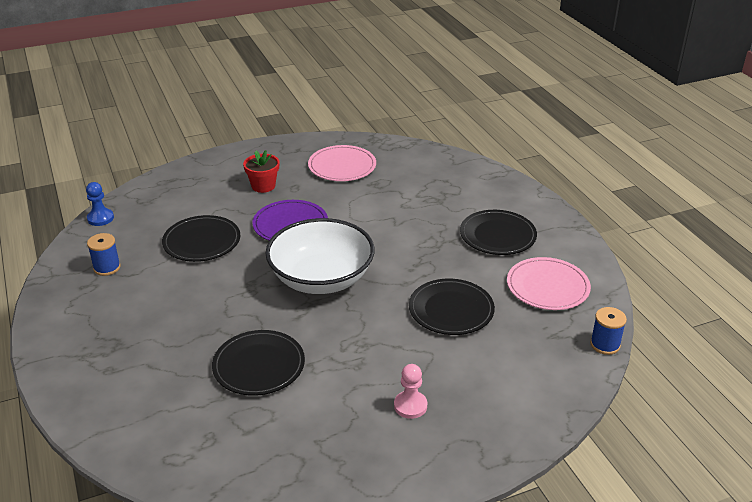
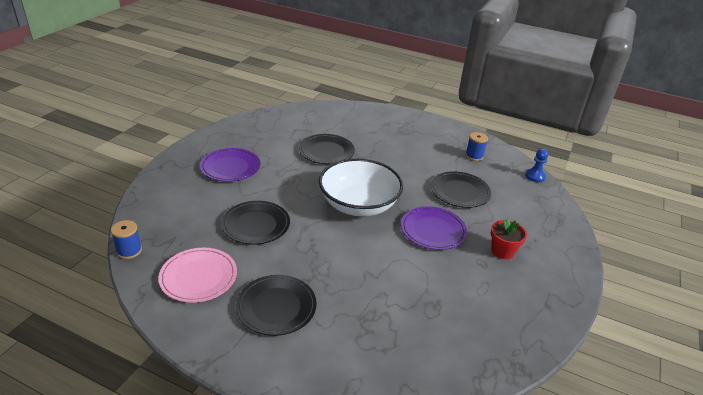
camera: 135 degrees right, 0 degrees up
(342, 166) = (487, 309): pink plate -> none
(410, 406) = (230, 167): pink pawn -> purple plate

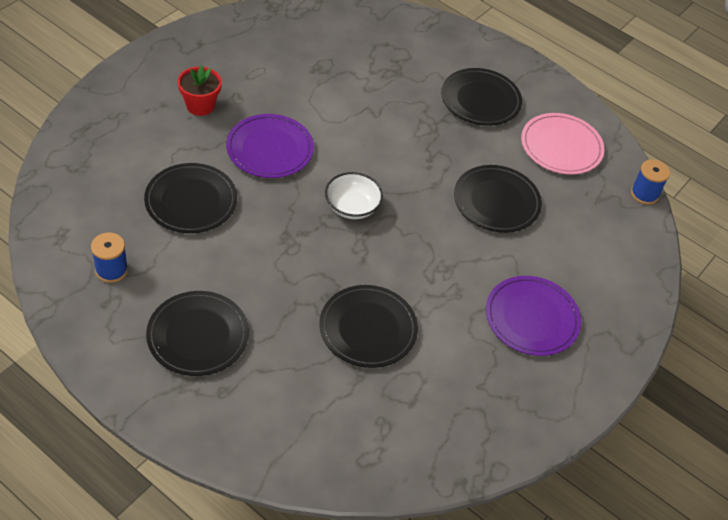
camera: 170 degrees left, 15 degrees up
(359, 205) = (352, 206): white bowl -> white bowl, size x0.49
(411, 139) = (198, 335): none -> black plate
(535, 176) = (45, 207): blue pawn -> none

